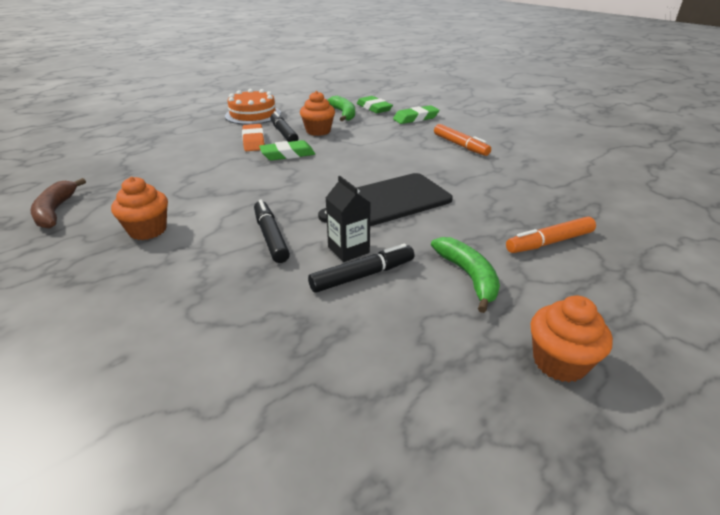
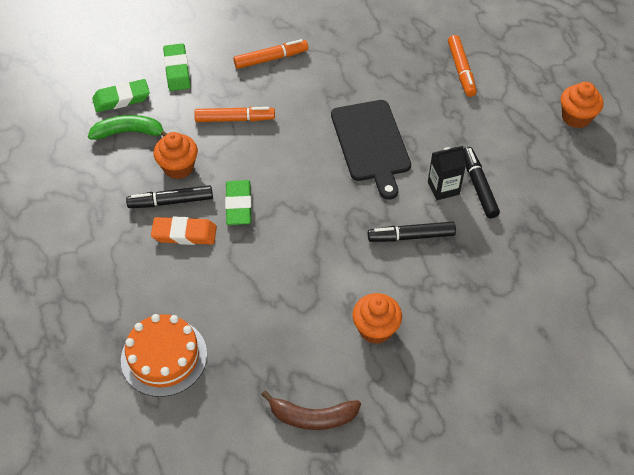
camera: 75 degrees left, 20 degrees up
(253, 115) = (84, 228): orange cake -> orange cake (164, 357)
(380, 142) = (235, 119): none -> orange marker
(468, 277) = (492, 129): green banana -> none

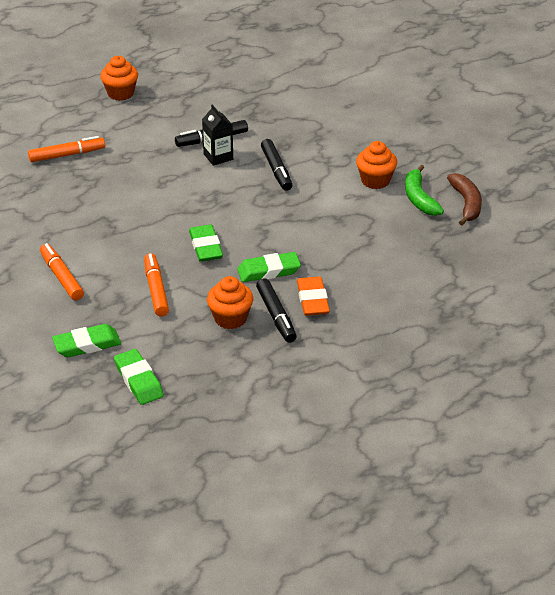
camera: 100 degrees left, 15 degrees down
(129, 132) = (189, 364): green banana -> green banana (419, 198)
(164, 357) = (447, 289): orange cake -> none
(289, 161) = (206, 247): none -> green eraser
(371, 144) = (173, 200): black cutting board -> none

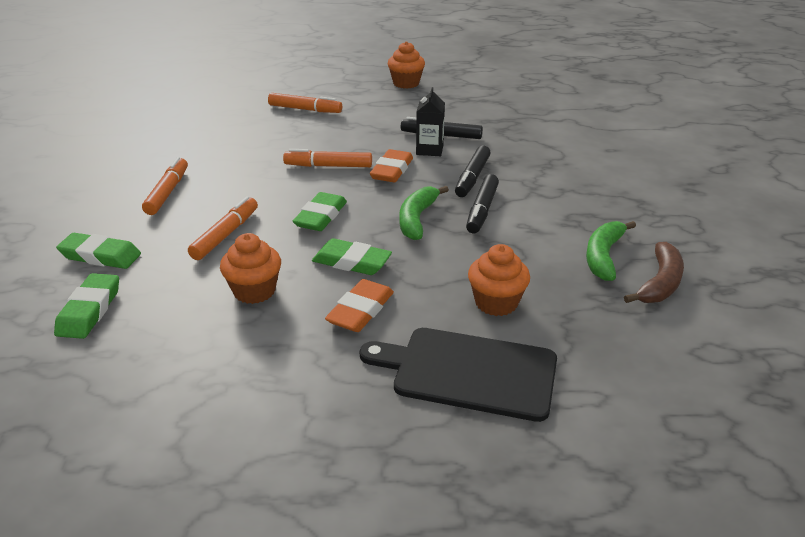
camera: 35 degrees right, 5 degrees down
(158, 203) = (328, 166): none -> orange marker
(211, 187) = (392, 170): none -> orange eraser
(275, 220) = (417, 219): none -> green banana
(276, 316) = (302, 309): black marker -> black marker (482, 210)
(375, 181) = (568, 221): orange cupcake -> orange cupcake (496, 303)
(413, 307) = (468, 372): none -> black cutting board

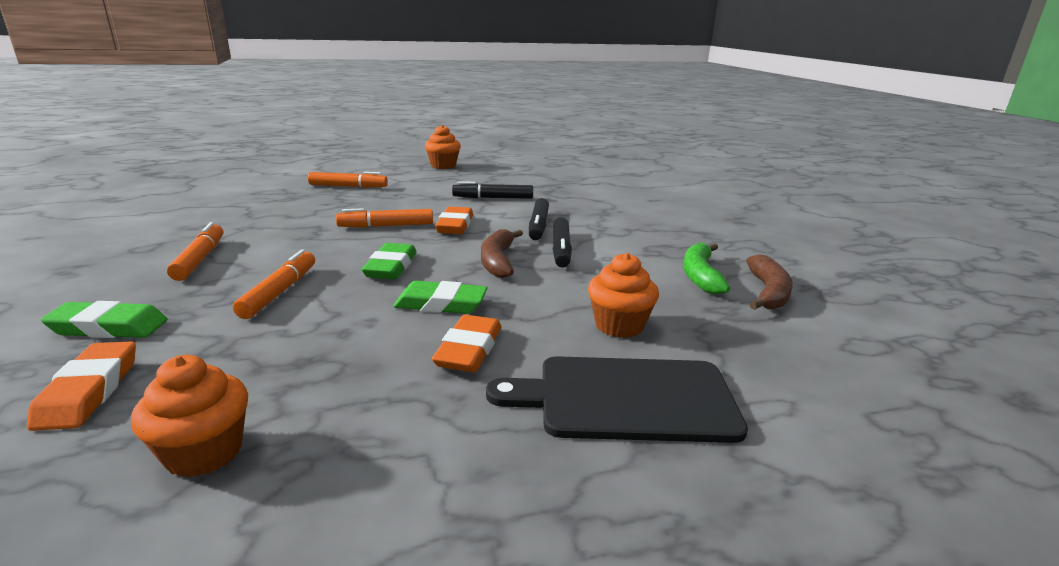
camera: 15 degrees left, 10 degrees down
(89, 310) = (89, 391): green eraser -> orange eraser
(254, 291) = (328, 344): orange cupcake -> orange cupcake (204, 452)
(417, 219) = (498, 261): green banana -> brown banana
(429, 150) = (486, 208): black carton -> none

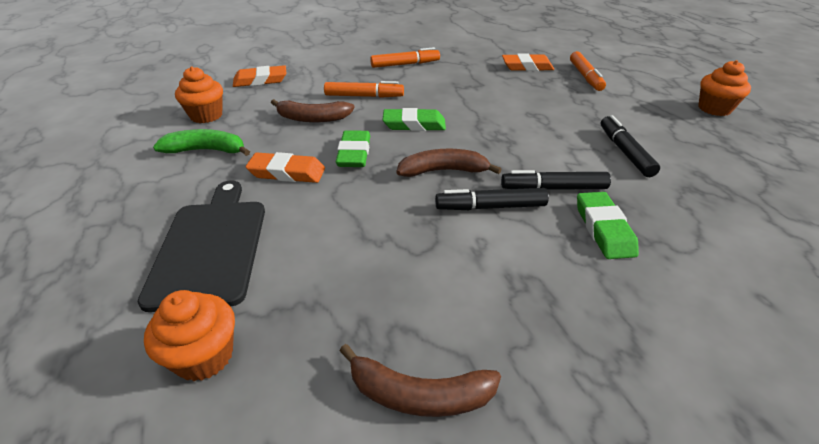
camera: 85 degrees right, 15 degrees up
(108, 327) = (318, 67): green eraser -> green eraser (603, 229)
(319, 332) = (312, 118): none -> brown banana
(386, 226) = (498, 109): orange marker -> none
(455, 225) = (521, 139): orange eraser -> orange eraser (527, 67)
(619, 325) = (322, 246): orange cupcake -> orange cupcake (204, 356)
(700, 276) = (455, 323): green banana -> green banana (207, 150)

